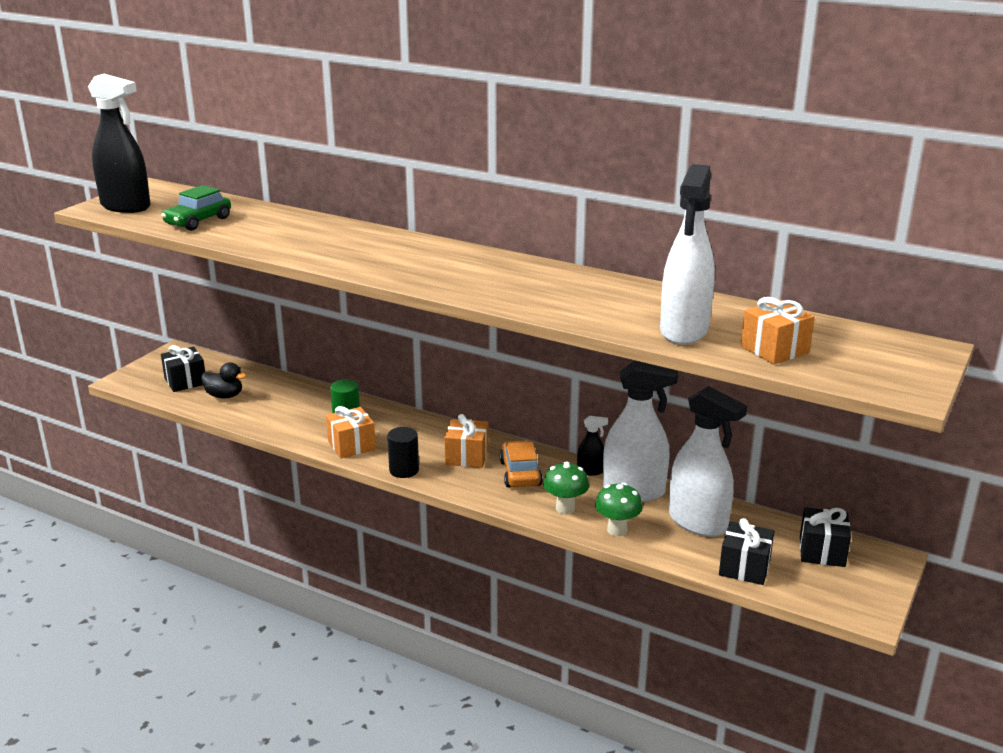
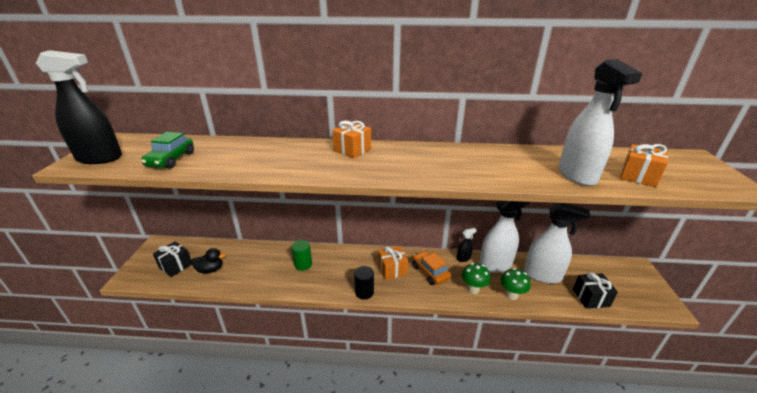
camera: 25 degrees left, 5 degrees up
(351, 445) = (319, 283): orange gift -> orange gift (352, 150)
(822, 551) = (610, 273): black gift -> none

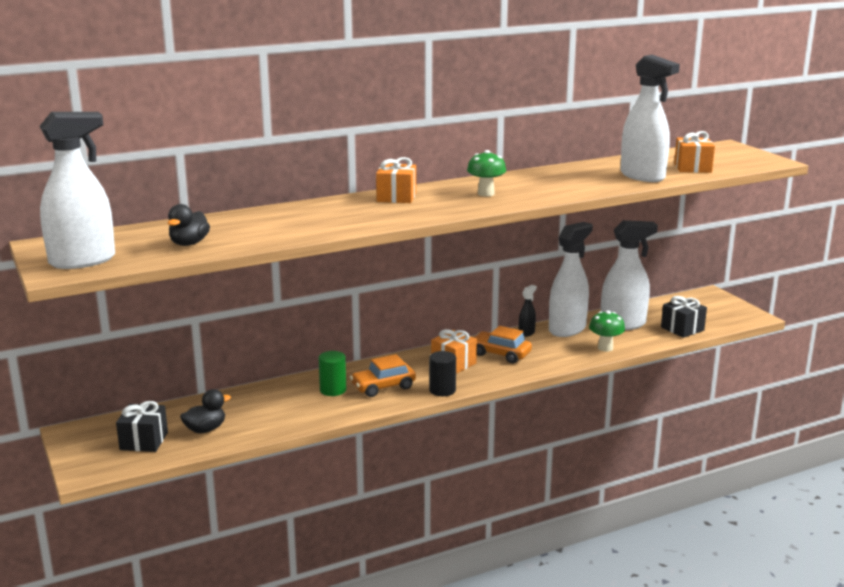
camera: 30 degrees left, 10 degrees down
(100, 158) = (83, 261): black spray bottle -> white spray bottle
(171, 160) = (189, 243): green car -> black duck
(332, 273) = (383, 387): none -> orange car
(473, 289) = (561, 354): green mushroom -> green mushroom (486, 193)

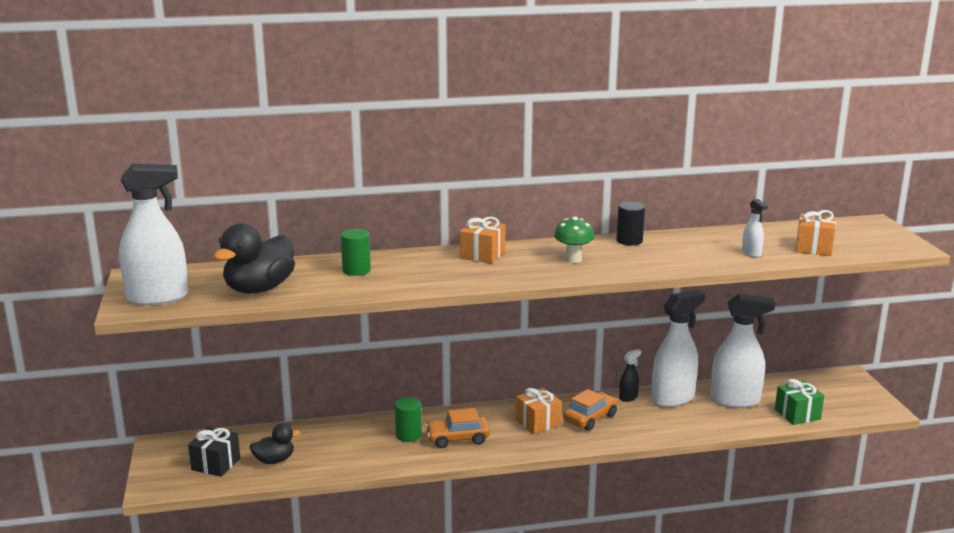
camera: 15 degrees right, 0 degrees up
(189, 243) = (259, 289): black duck -> black duck, size x1.77
(279, 220) = (356, 270): none -> green cylinder
(442, 390) = (513, 451): black cylinder -> black cylinder (629, 241)
(500, 354) = (590, 418): orange car -> orange car turned 90 degrees clockwise
(605, 348) = (702, 426): green mushroom -> none
(642, 176) = (751, 253): white spray bottle -> white spray bottle, size x0.45
(682, 329) = (797, 414): black gift -> green gift

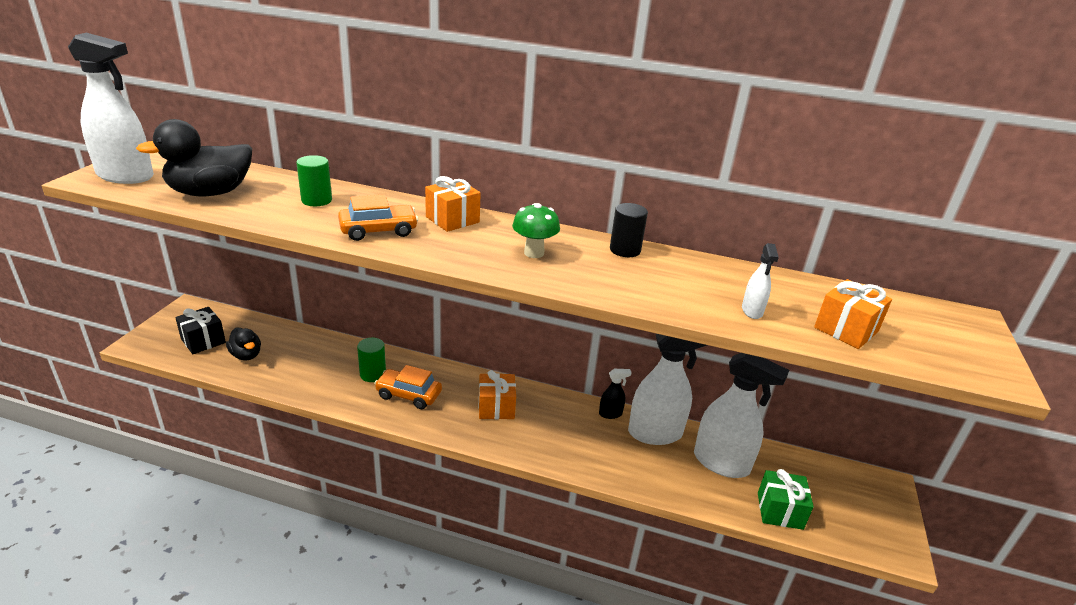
camera: 25 degrees right, 10 degrees up
(274, 460) = (246, 355): black duck -> black duck turned 45 degrees clockwise
(590, 418) = (550, 422): orange car -> orange car (378, 230)

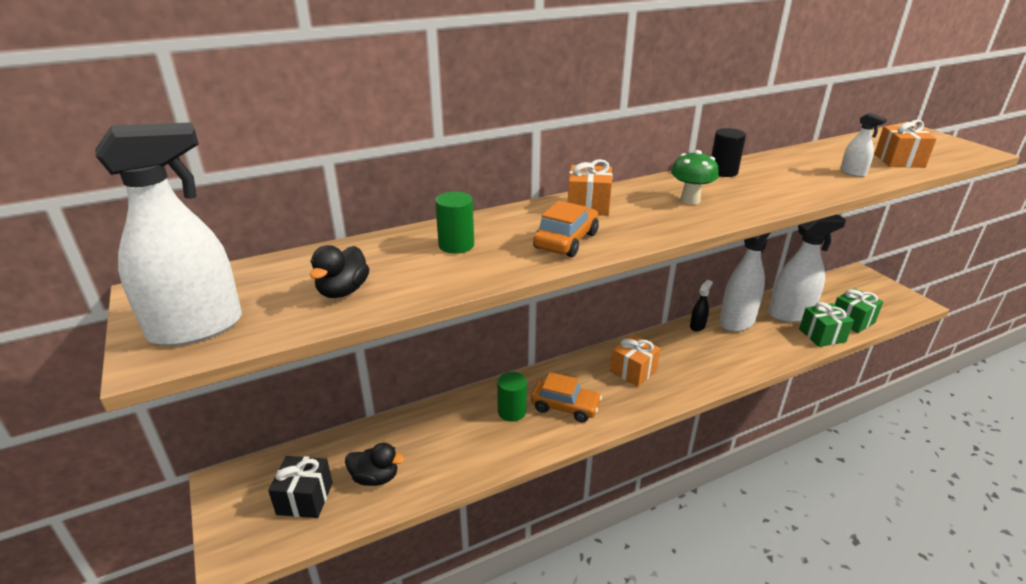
camera: 40 degrees left, 0 degrees up
(210, 193) = (343, 291): black duck -> black duck, size x0.56
(408, 395) = (565, 406): orange car -> orange car turned 135 degrees counterclockwise
(717, 498) = (822, 335): none -> green gift

